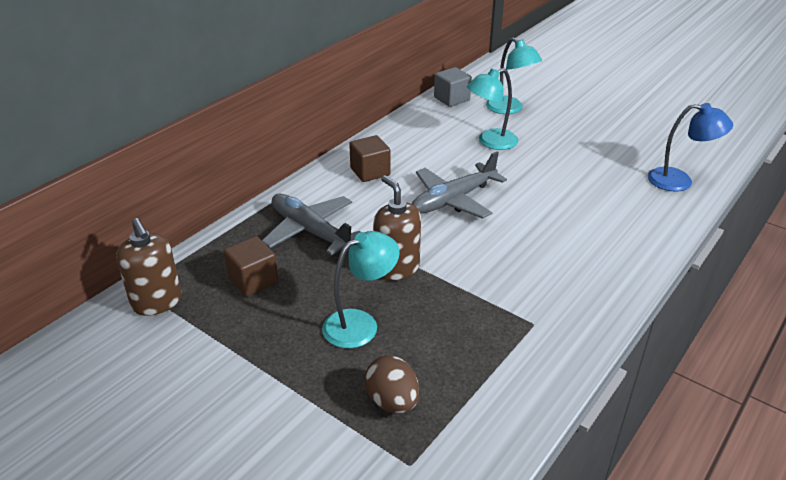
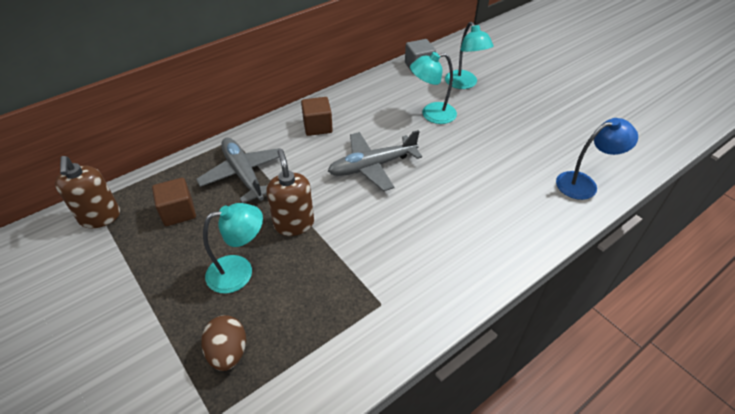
camera: 15 degrees right, 10 degrees up
(679, 181) = (584, 183): blue lamp -> blue lamp turned 45 degrees counterclockwise

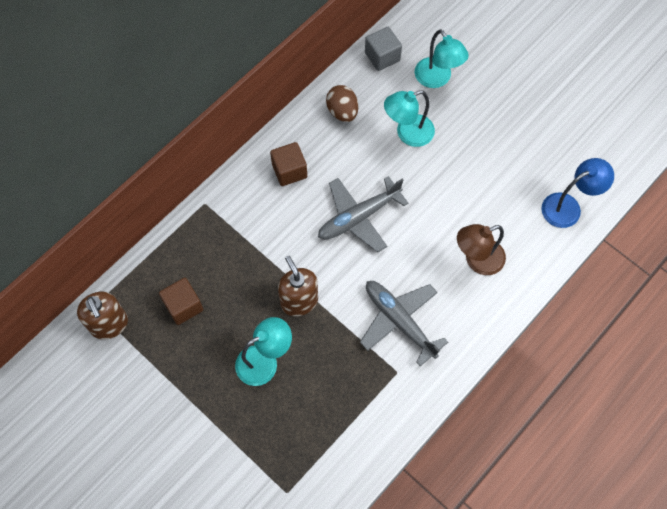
camera: 10 degrees left, 20 degrees up
(228, 352) = (280, 438): brown egg -> brown egg (342, 111)
(244, 174) = (231, 249): grey plane -> grey plane (399, 321)
(485, 214) = (477, 260): none -> brown lamp

